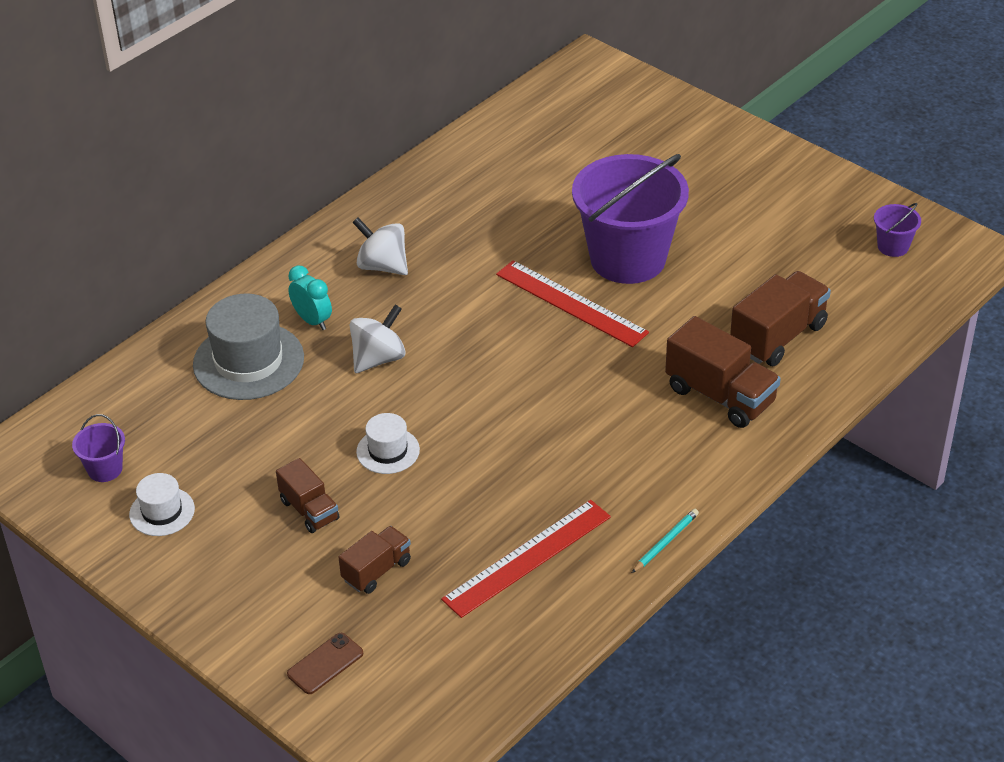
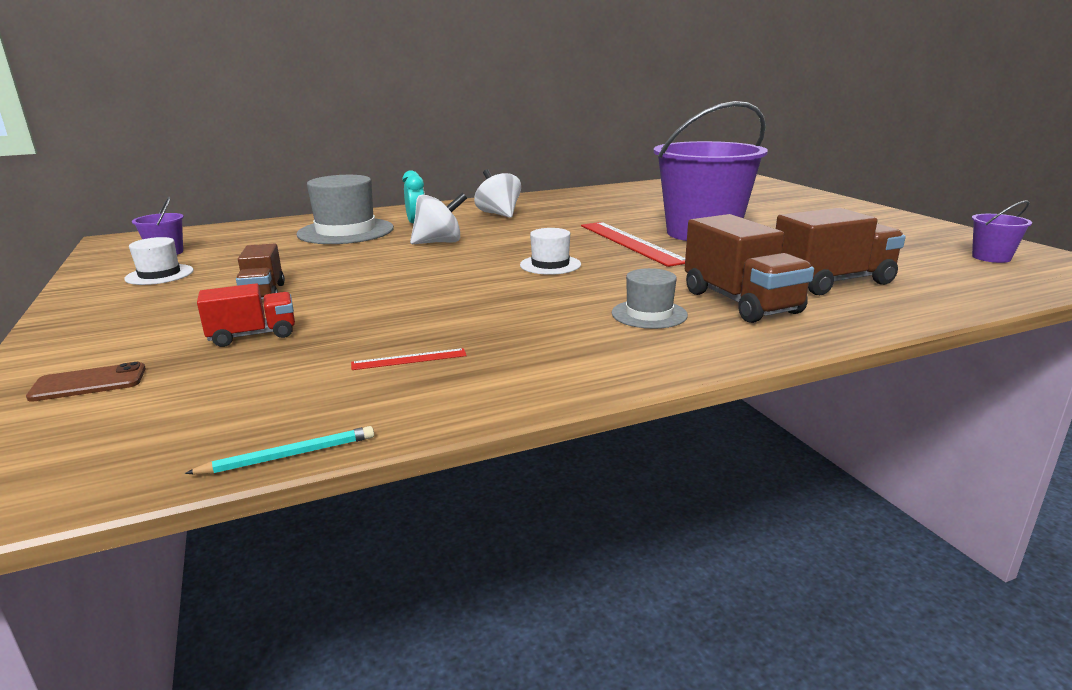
camera: 25 degrees right, 20 degrees down
(376, 570) = (253, 335): brown truck -> red truck
(388, 451) = (378, 278): white hat -> white hat (550, 265)
(527, 558) = (409, 359): red ruler -> red ruler, size x0.44
(660, 438) = (649, 314): none -> grey hat
(665, 542) = (584, 383): turquoise pencil -> turquoise pencil (288, 456)

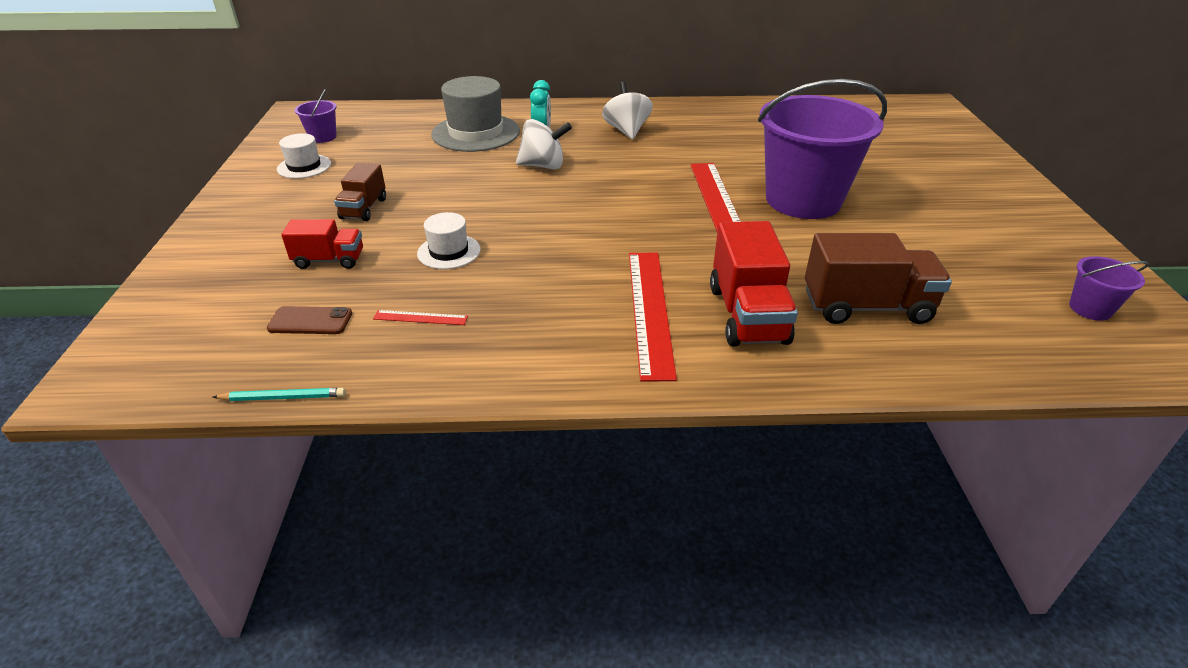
camera: 20 degrees right, 15 degrees up
(89, 383) = (202, 287): brown phone -> brown phone (310, 321)
(550, 265) = (617, 220): white hat -> white hat (449, 252)
(649, 314) = (650, 310): grey hat -> red ruler
(741, 302) = (747, 315): brown truck -> red truck

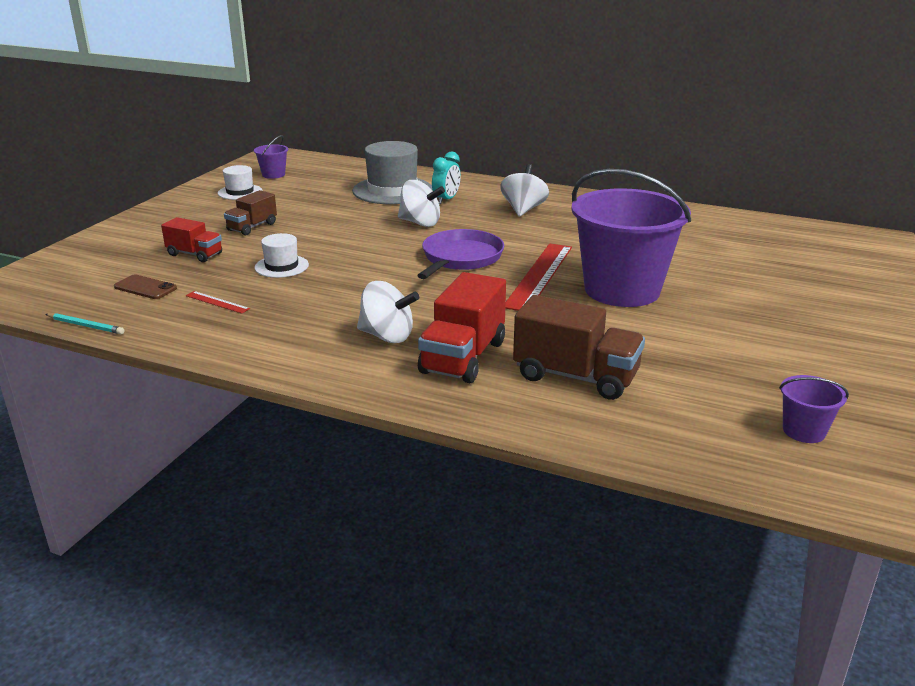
camera: 25 degrees right, 10 degrees down
(625, 198) = (460, 258): none -> purple pan
(650, 310) = (387, 336): red ruler -> white spinning top

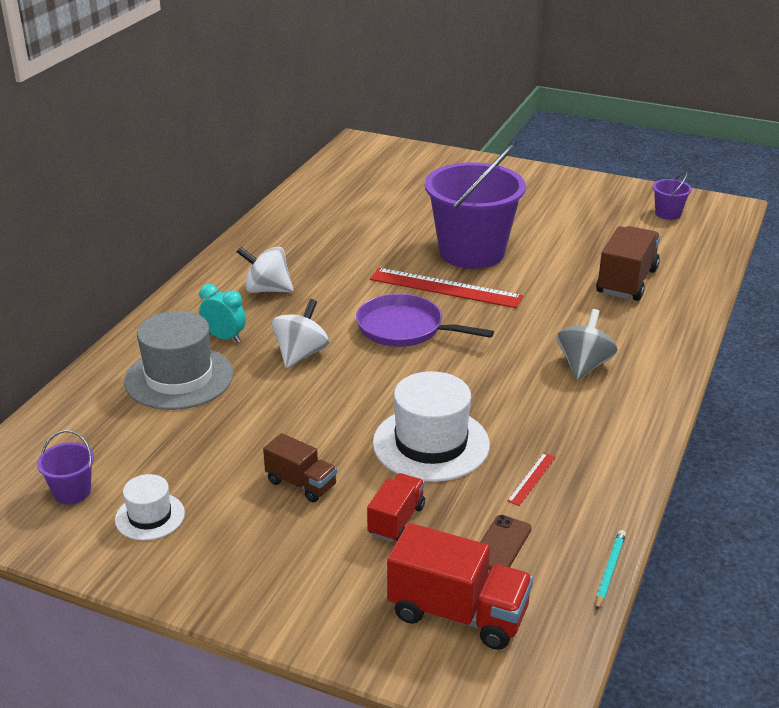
camera: 90 degrees left, 5 degrees up
(281, 266) = (431, 444): white hat -> white hat, size x1.84
(387, 336) = (584, 365): white spinning top -> grey spinning top
(463, 357) = (611, 327): red truck -> red truck (458, 613)

